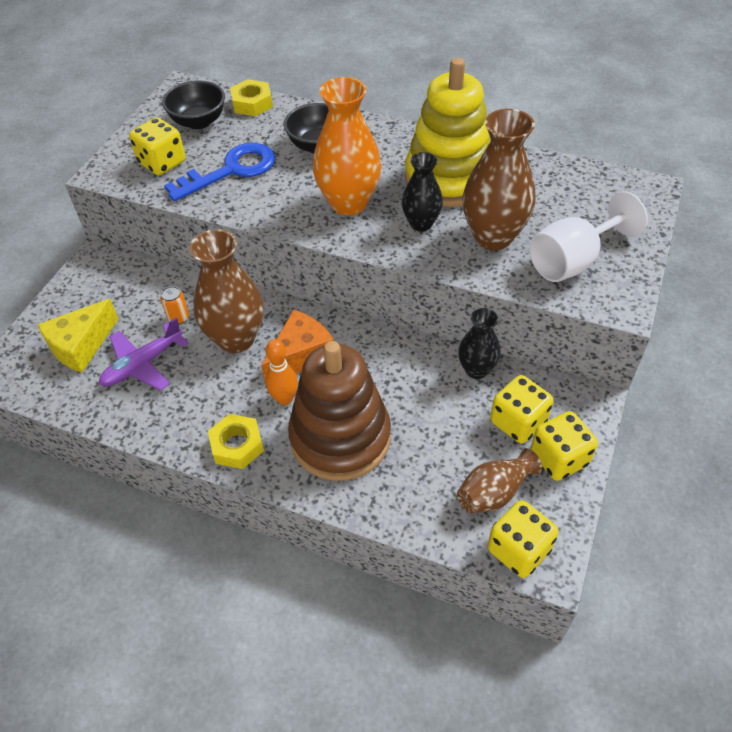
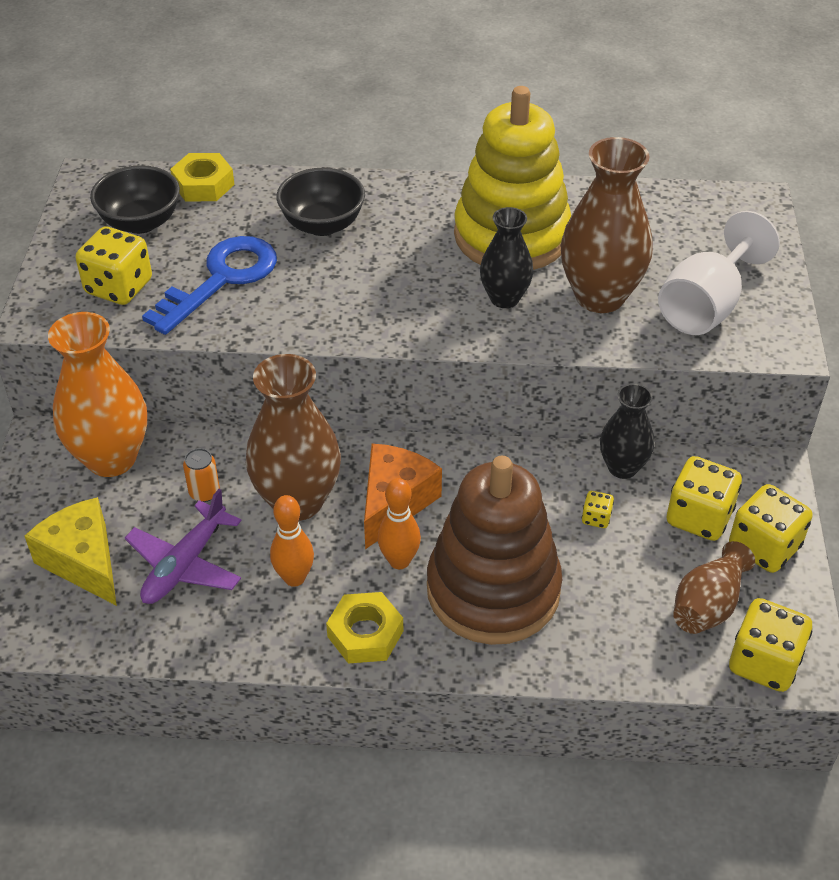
camera: 20 degrees left, 5 degrees down
(81, 346) = (83, 561): yellow cheese -> yellow cheese turned 120 degrees clockwise
(208, 392) = (294, 578): none -> orange bowling pin
(349, 203) = (400, 291): orange vase -> orange vase (111, 458)
(439, 403) = (596, 518): none -> yellow dice

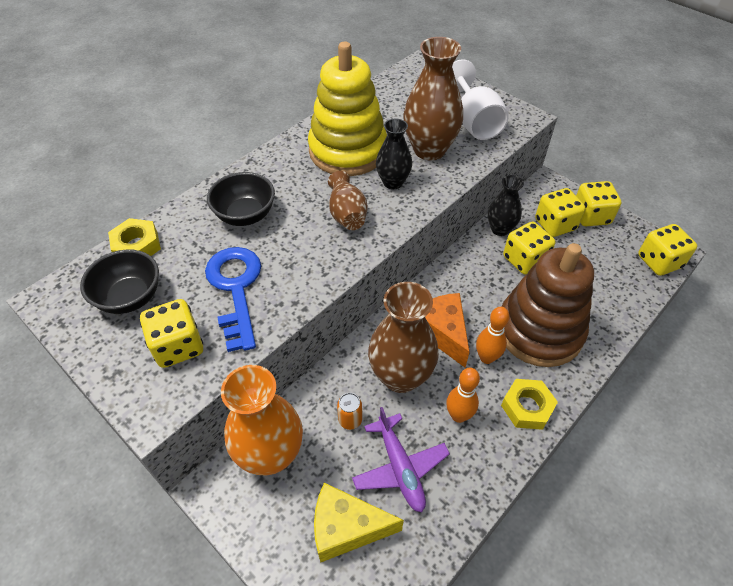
camera: 50 degrees left, 5 degrees up
(596, 518) = (524, 260): yellow dice -> yellow dice, size x2.13
(708, 605) = (611, 257): brown vase -> brown vase (347, 214)

